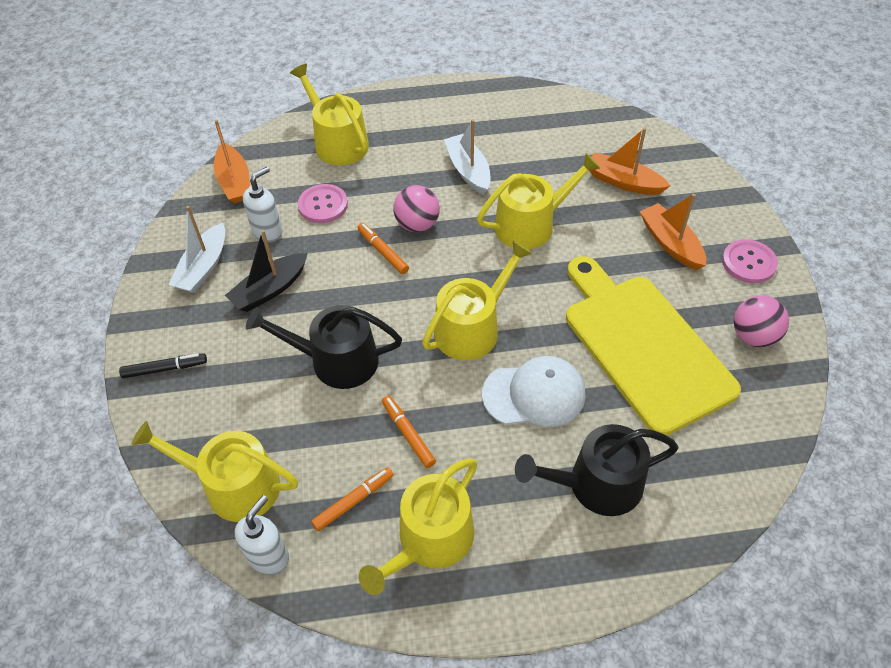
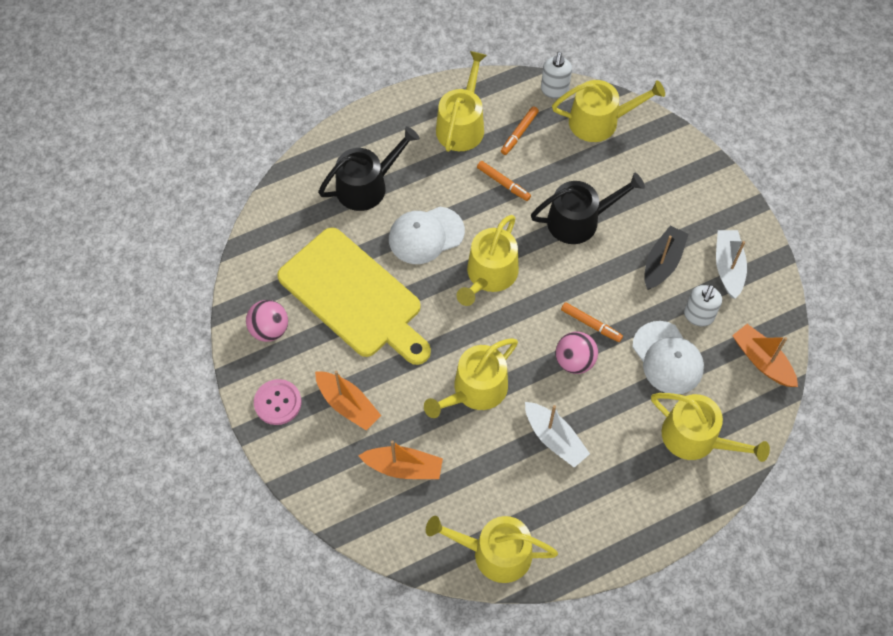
camera: 160 degrees right, 10 degrees up
(165, 369) = (698, 180): black marker -> none
(323, 205) = (667, 358): pink button -> white cap
(557, 110) = (494, 553): none -> yellow watering can

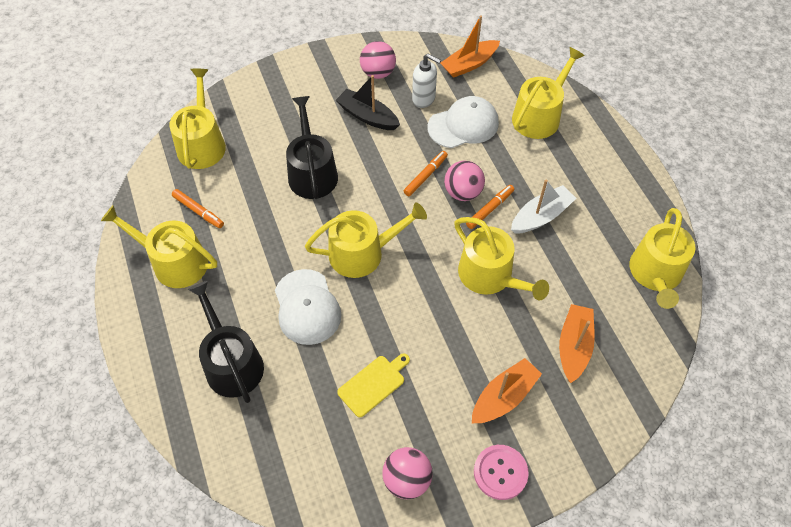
camera: 85 degrees left, 5 degrees down
(354, 296) = (373, 384): yellow cutting board -> yellow cutting board, size x0.41
(489, 275) = (363, 253): yellow watering can -> yellow watering can turned 45 degrees counterclockwise
(503, 183) = (256, 231): orange marker -> orange marker (490, 209)
(554, 90) = (154, 176): white soap dispenser -> none
(728, 267) = (378, 73): white boat -> pink ball

